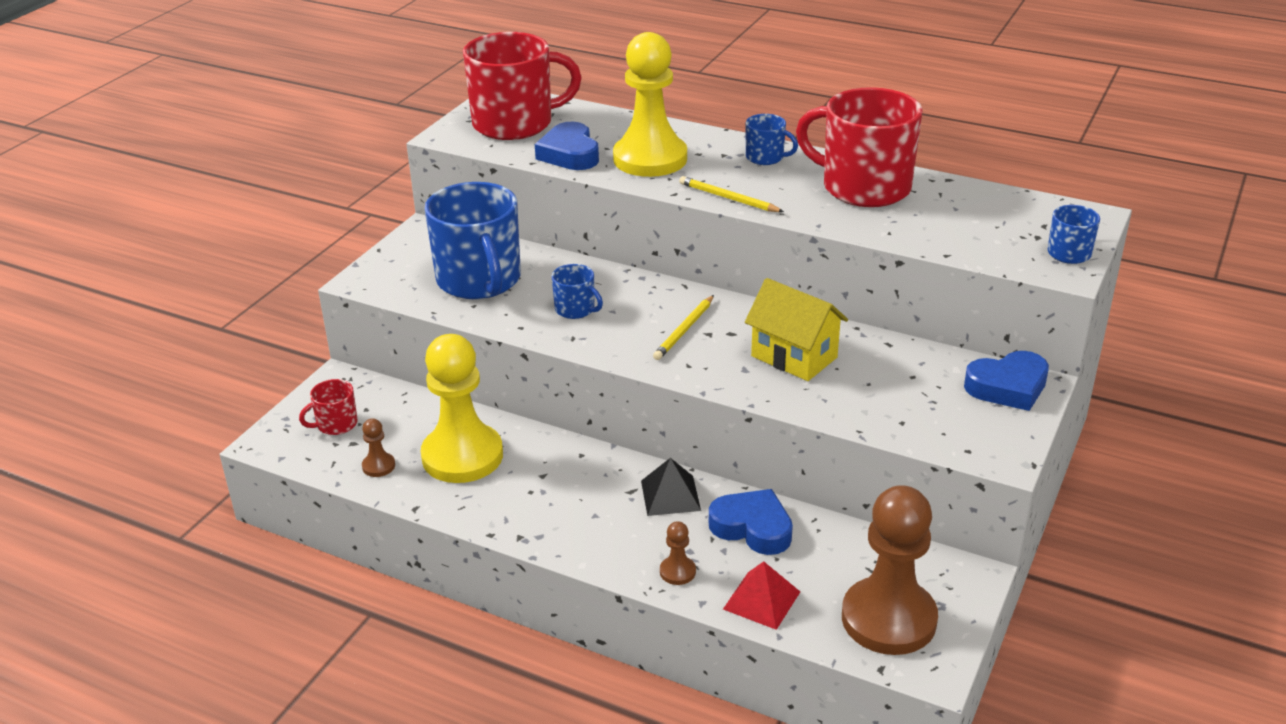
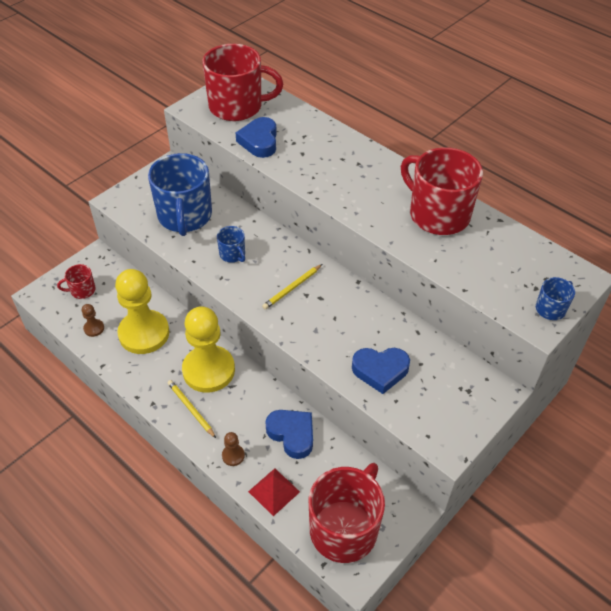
camera: 15 degrees right, 15 degrees up
(650, 159) = (308, 157): yellow pawn -> yellow pawn (208, 370)
(670, 495) = (253, 396): black pyramid -> none
(728, 198) = (343, 204): yellow pencil -> yellow pencil (191, 409)
(766, 157) = (385, 172): blue mug -> none
(794, 357) = (351, 328): yellow house -> none
(888, 619) = (344, 528): brown pawn -> red mug
(1008, 387) = (479, 389): blue heart -> blue heart (380, 371)

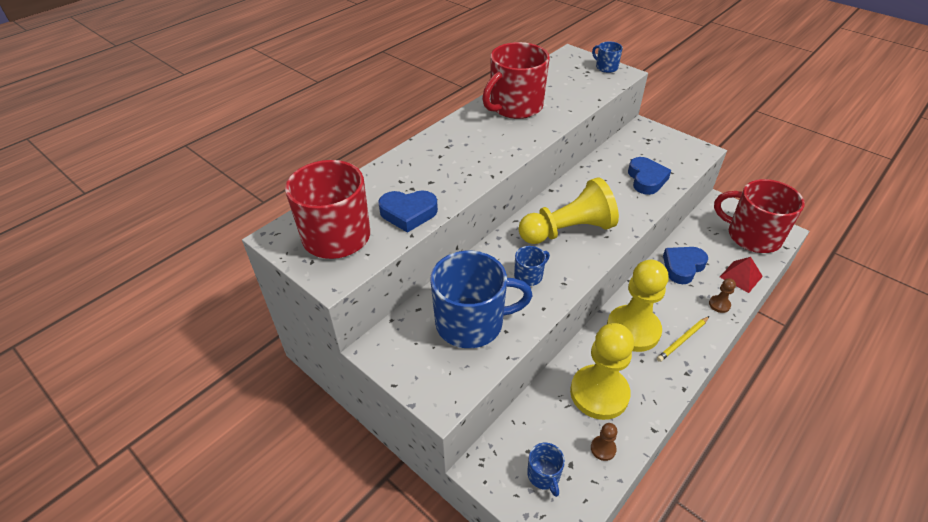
camera: 90 degrees left, 5 degrees down
(82, 290) = (544, 475): red mug -> blue mug
(292, 288) = (568, 230): yellow pencil -> yellow pawn

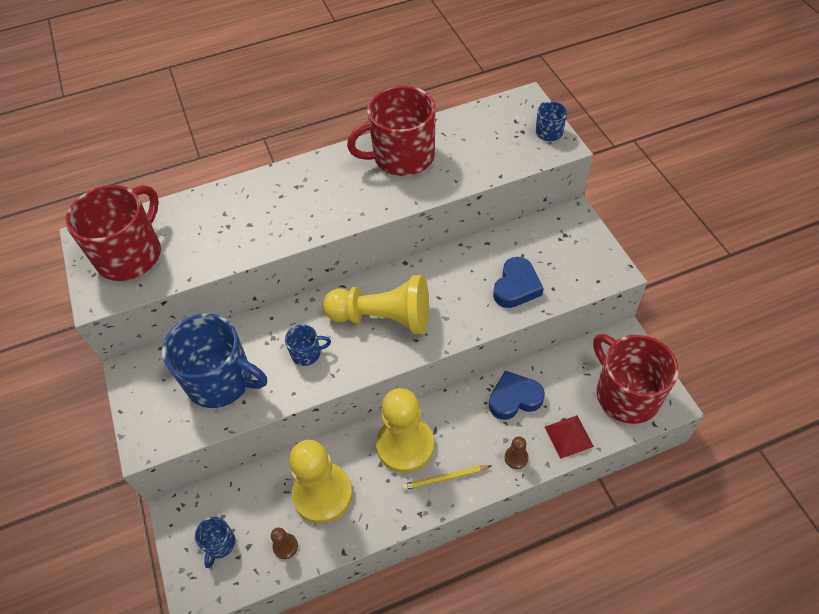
camera: 30 degrees right, 10 degrees up
(408, 213) = (203, 254): blue heart -> none

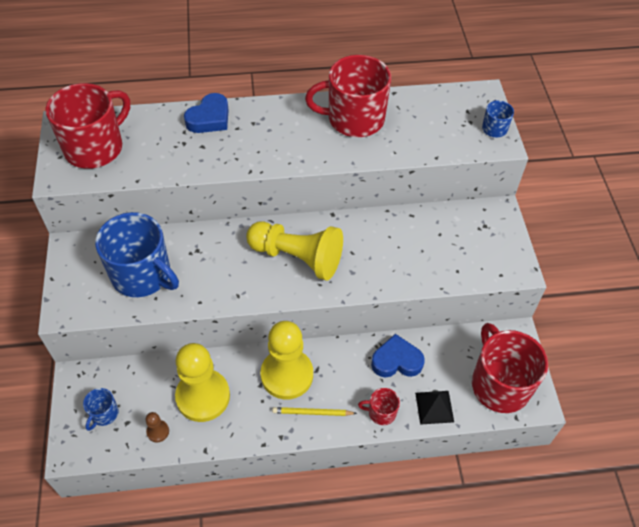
camera: 10 degrees right, 0 degrees up
(307, 353) = (222, 271): blue mug -> none
(516, 287) = (424, 261): blue heart -> blue heart (209, 118)
(516, 457) = (381, 412): brown pawn -> red mug
(568, 436) = (434, 407): red pyramid -> black pyramid

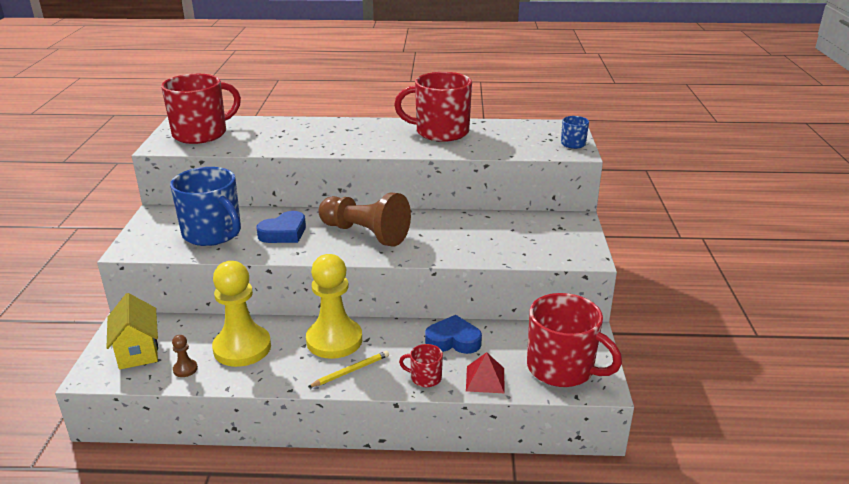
camera: 10 degrees right, 25 degrees down
(104, 414) = (138, 351): blue mug -> yellow house
(209, 118) = (309, 125): blue heart -> blue heart (284, 233)
(297, 257) = (365, 234): yellow pawn -> brown pawn
(312, 413) = (351, 371): yellow pencil -> yellow pencil turned 135 degrees clockwise
(434, 407) = (485, 379): black pyramid -> red pyramid
(499, 384) = (562, 368): red mug -> red mug turned 135 degrees clockwise

